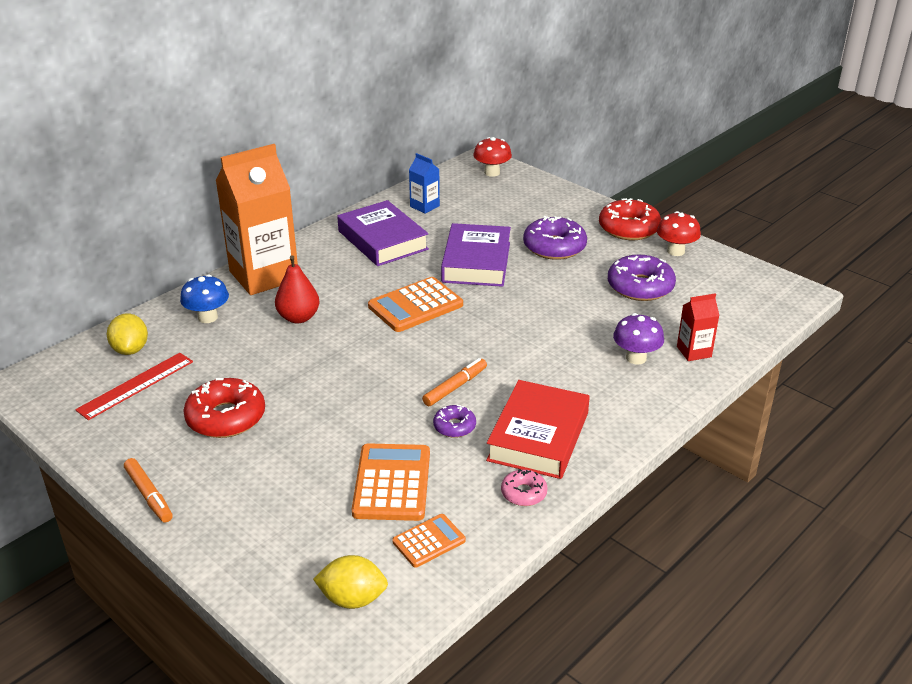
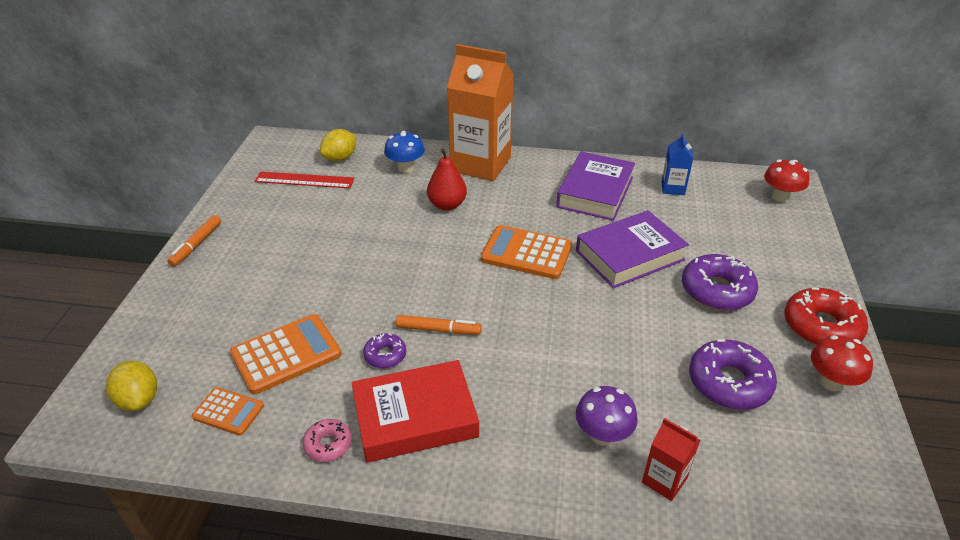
camera: 55 degrees right, 5 degrees up
(226, 417) = (301, 234): red donut -> none

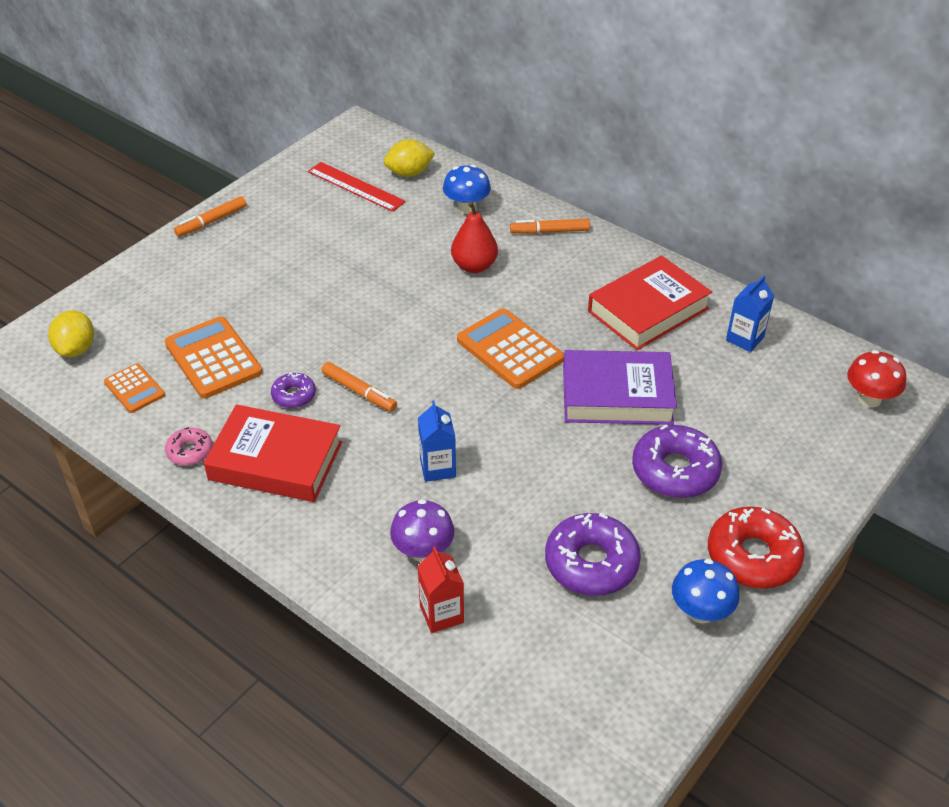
camera: 30 degrees right, 5 degrees up
(286, 354) = (213, 358): orange calculator -> orange calculator turned 120 degrees counterclockwise
(480, 164) = (549, 231): orange carton -> orange marker
(553, 362) = (437, 468): none -> blue carton
(595, 192) = (648, 310): purple book -> red book
(831, 382) = (700, 611): red mushroom -> blue mushroom

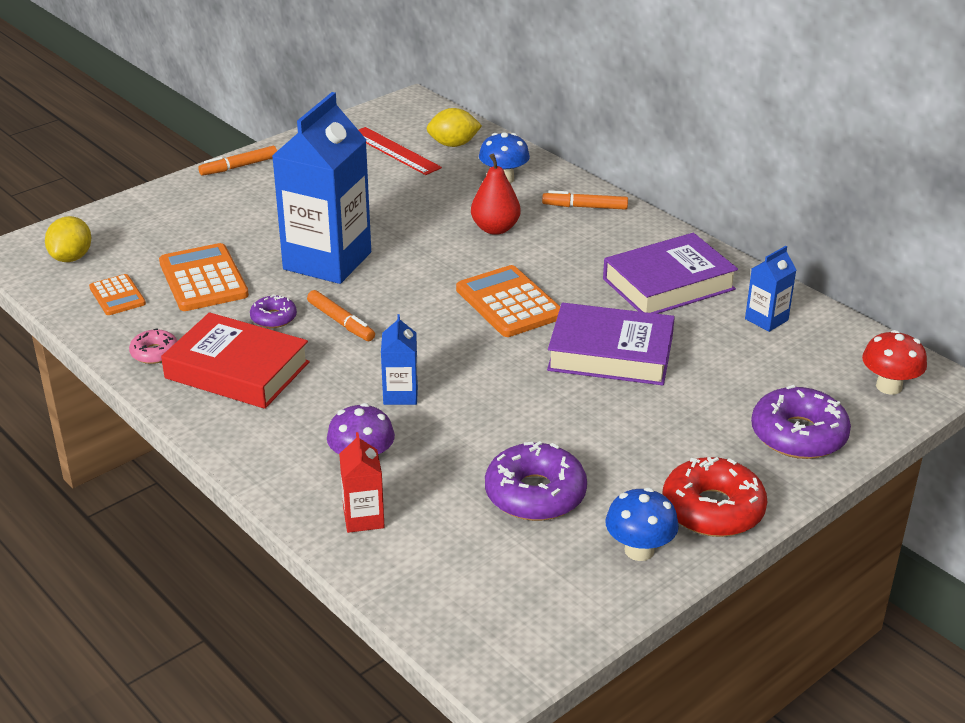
camera: 10 degrees right, 10 degrees down
(327, 322) = (327, 261): none -> blue carton
(648, 310) = (668, 284): red book -> purple book
(675, 470) = (652, 425): purple donut -> purple donut (798, 435)

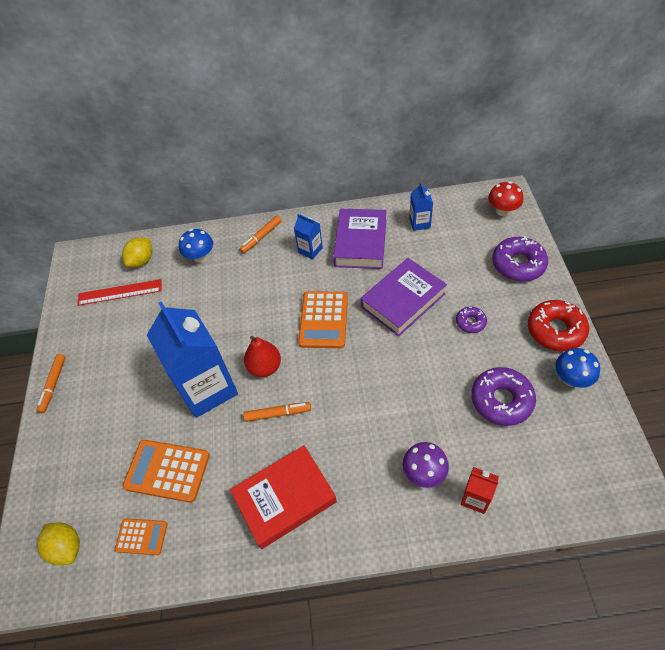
camera: 50 degrees left, 20 degrees up
(154, 353) = (228, 542): pink donut -> none
(273, 318) = (244, 449): purple donut -> purple donut (470, 322)
(400, 394) = (372, 419): blue carton -> blue carton (310, 250)
(495, 229) = (247, 287): red pear -> red pear (265, 367)
(509, 303) = (323, 320): orange calculator -> orange calculator turned 90 degrees counterclockwise

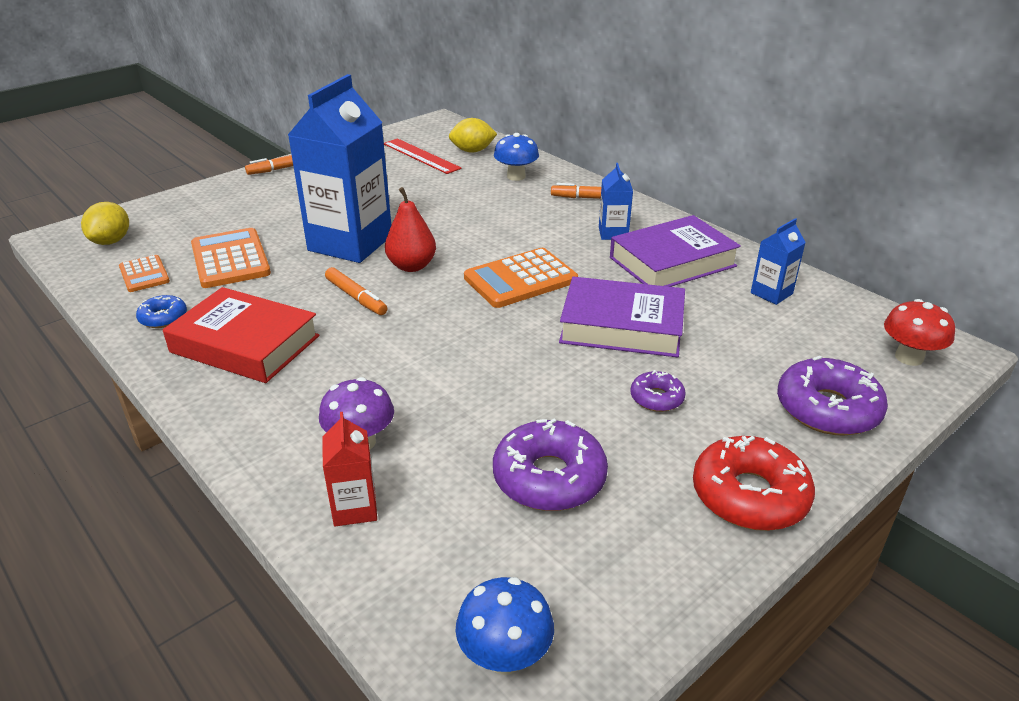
camera: 50 degrees right, 20 degrees down
(214, 540) = (163, 318): none -> blue donut
(571, 379) = (671, 548): blue mushroom -> blue mushroom (505, 656)

